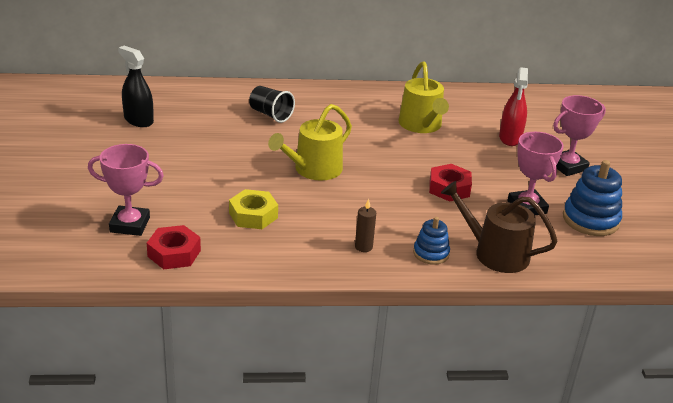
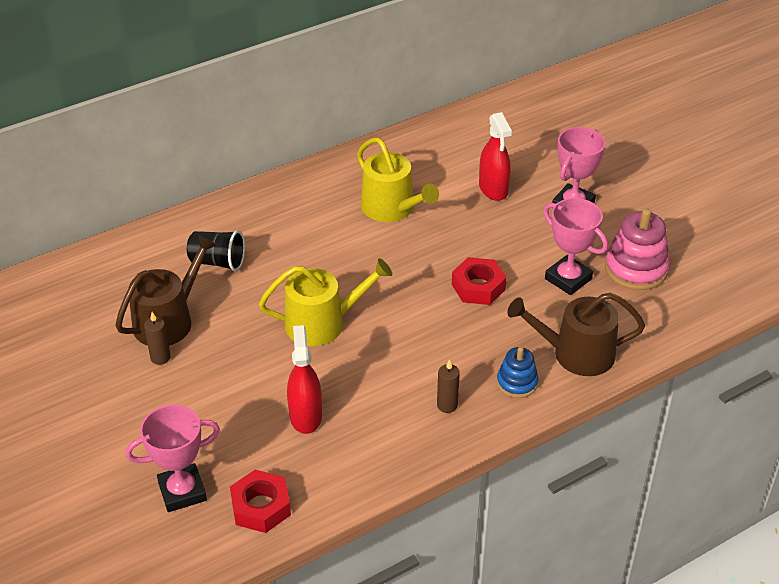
camera: 25 degrees left, 10 degrees up
(138, 120) = (70, 336): black spray bottle -> none
(185, 150) = (160, 357): none -> brown candle
(209, 133) = (168, 320): none -> brown watering can
(253, 215) = (305, 416): yellow nut -> red spray bottle
(313, 170) = (323, 323): yellow watering can -> yellow watering can turned 120 degrees counterclockwise
(590, 220) = (636, 269): blue stacking toy -> pink stacking toy

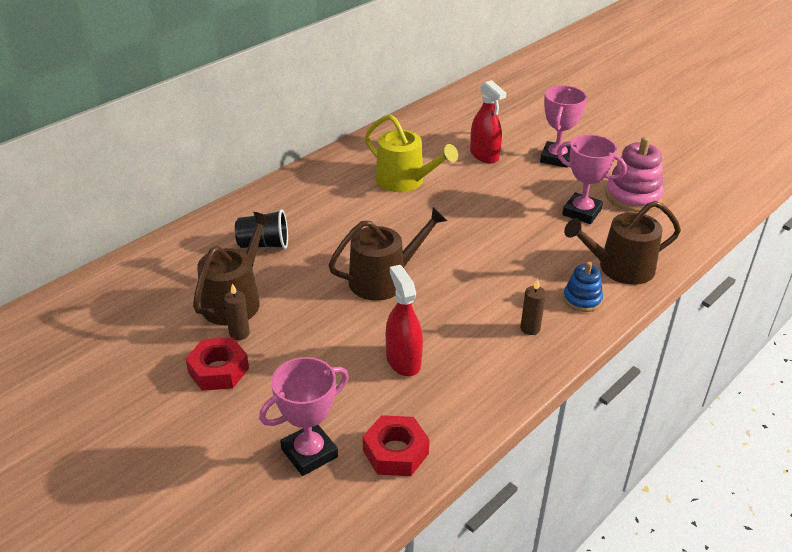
camera: 15 degrees left, 5 degrees down
(323, 323) = (384, 279): yellow watering can -> brown watering can
(478, 287) = (509, 229): red nut -> red nut (218, 370)

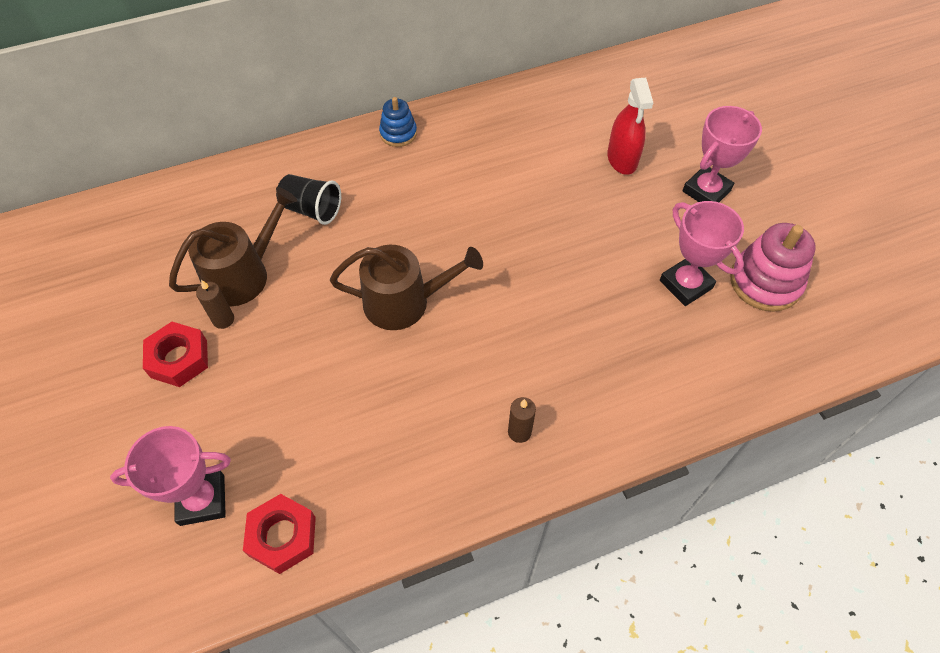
camera: 25 degrees right, 20 degrees up
(403, 361) = (359, 420): red spray bottle -> none
(405, 181) = (509, 169): yellow watering can -> none
(582, 299) = (604, 414): blue stacking toy -> blue stacking toy (398, 133)
(619, 268) = (678, 385): brown watering can -> none

